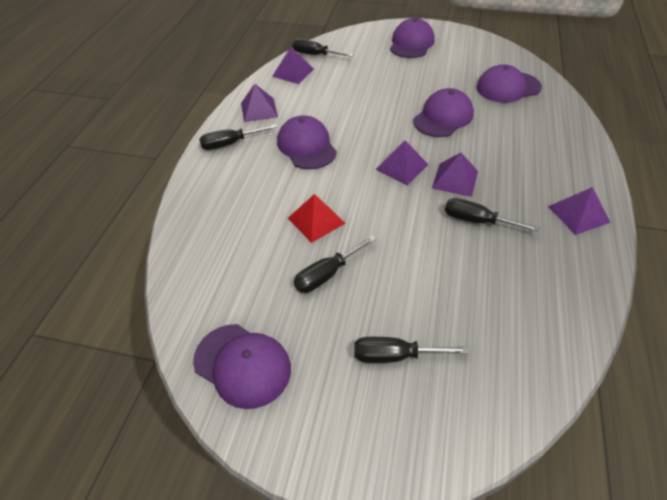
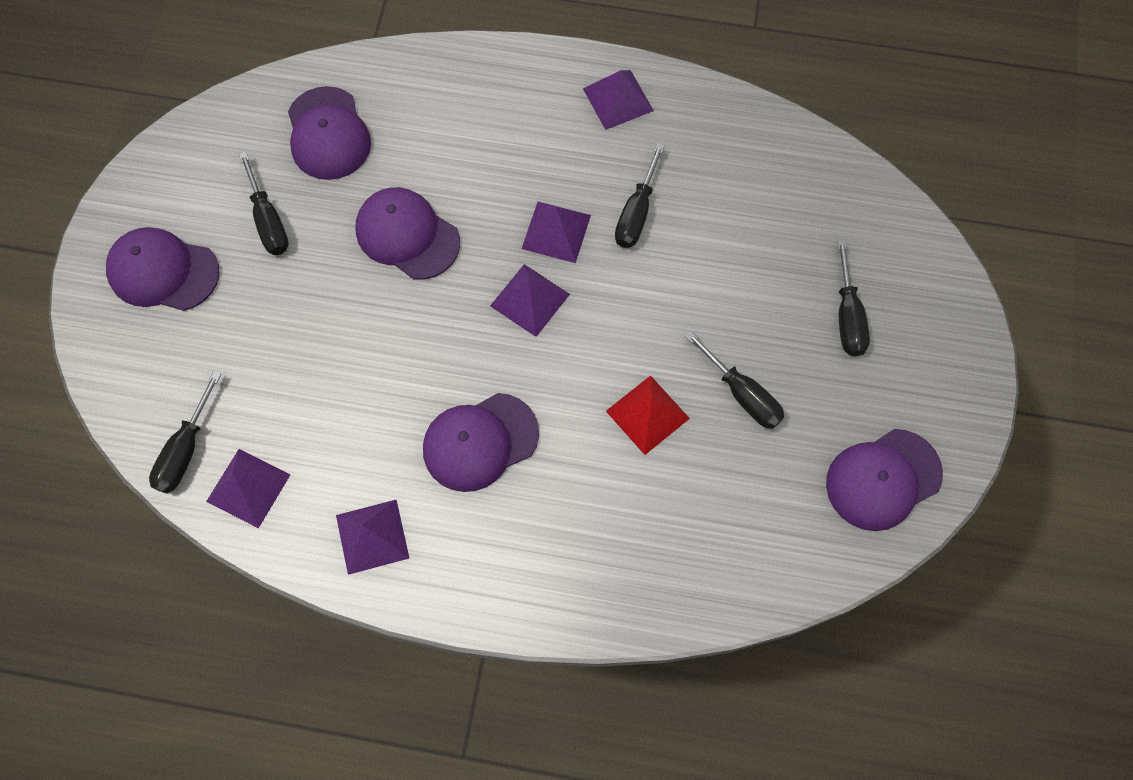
camera: 95 degrees left, 20 degrees up
(230, 144) = (472, 571): black screwdriver -> black screwdriver (268, 221)
(242, 365) = (883, 479): purple cap -> purple cap turned 150 degrees counterclockwise

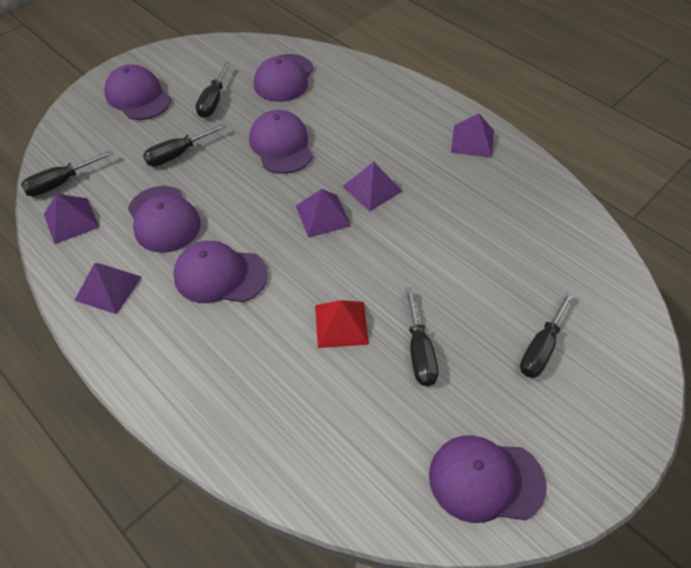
camera: 35 degrees right, 15 degrees down
(356, 416) = (164, 219): none -> purple cap
(636, 213) = (433, 205): black screwdriver -> black screwdriver (177, 154)

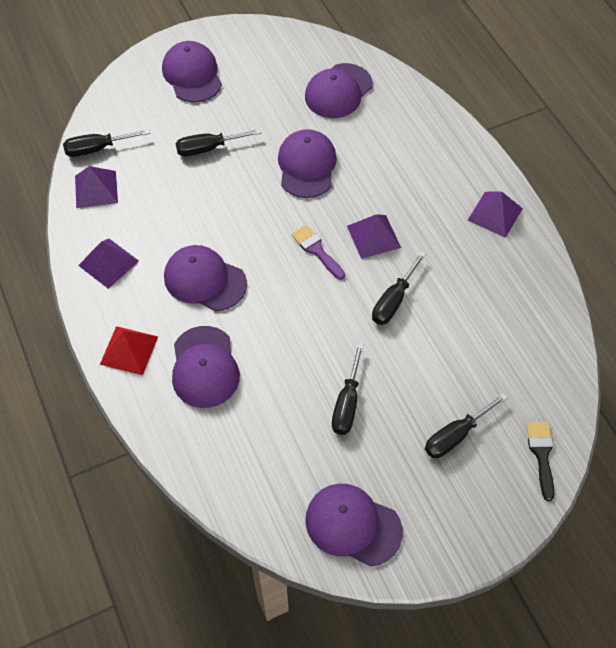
camera: 20 degrees right, 5 degrees up
(164, 219) = (174, 211): purple cap -> purple cap (204, 367)
(213, 101) = (261, 99): black screwdriver -> black screwdriver (393, 300)
(323, 215) = (316, 250): purple pyramid -> purple brush
(341, 324) = (290, 357): red pyramid -> red pyramid (129, 350)
(630, 339) = (541, 454): none -> black brush

